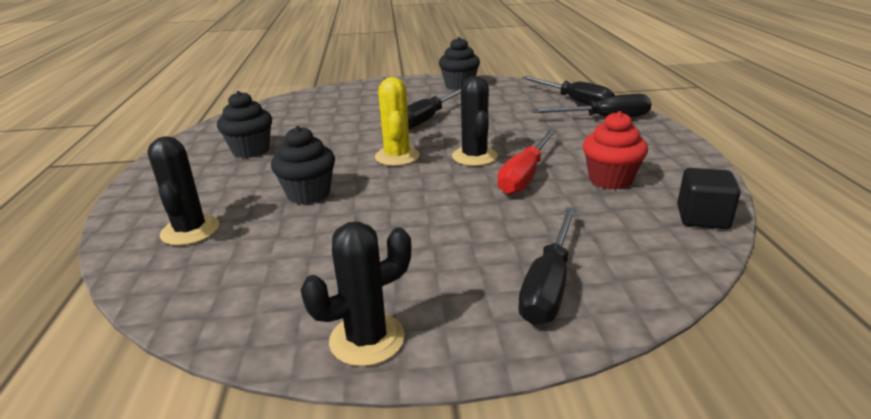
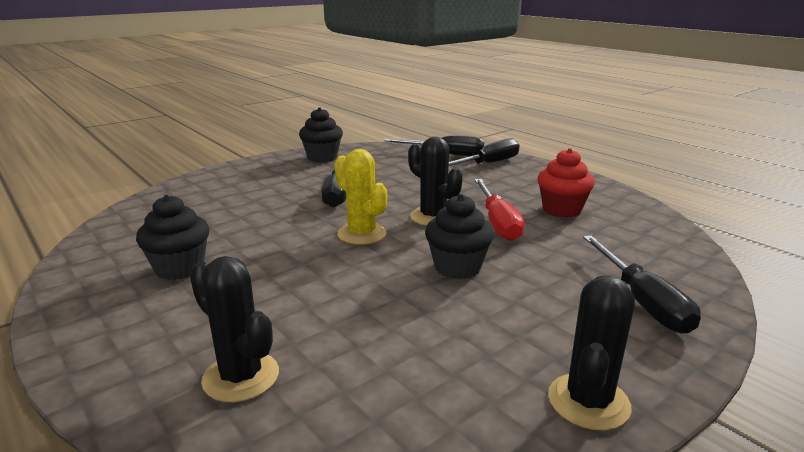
camera: 35 degrees left, 5 degrees down
(308, 194) = (325, 293): black cupcake -> black cupcake (457, 267)
(702, 217) = (655, 221): black cube -> none

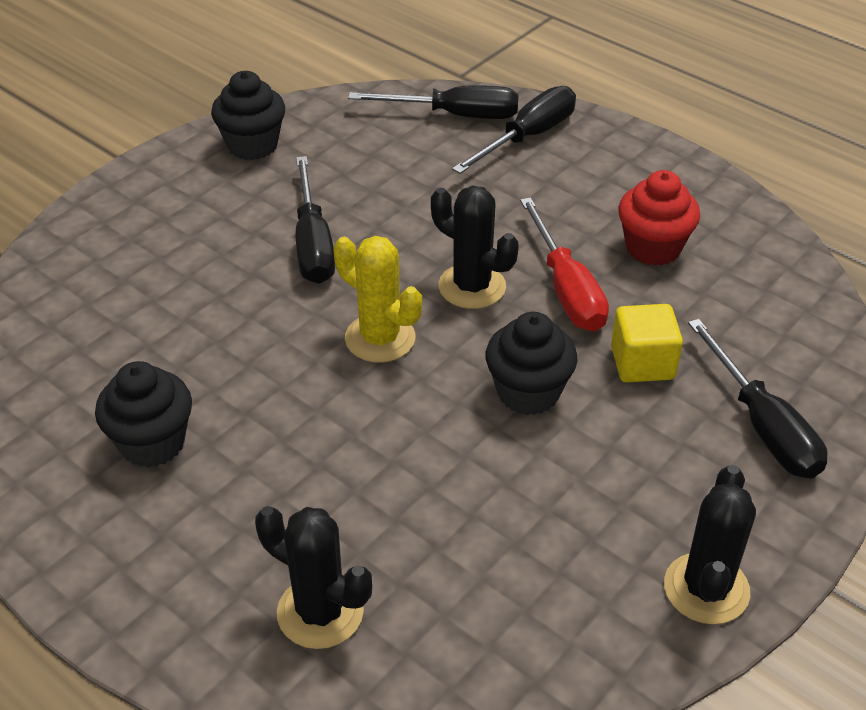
camera: 10 degrees left, 20 degrees up
(547, 260) = (642, 363): none -> yellow cube

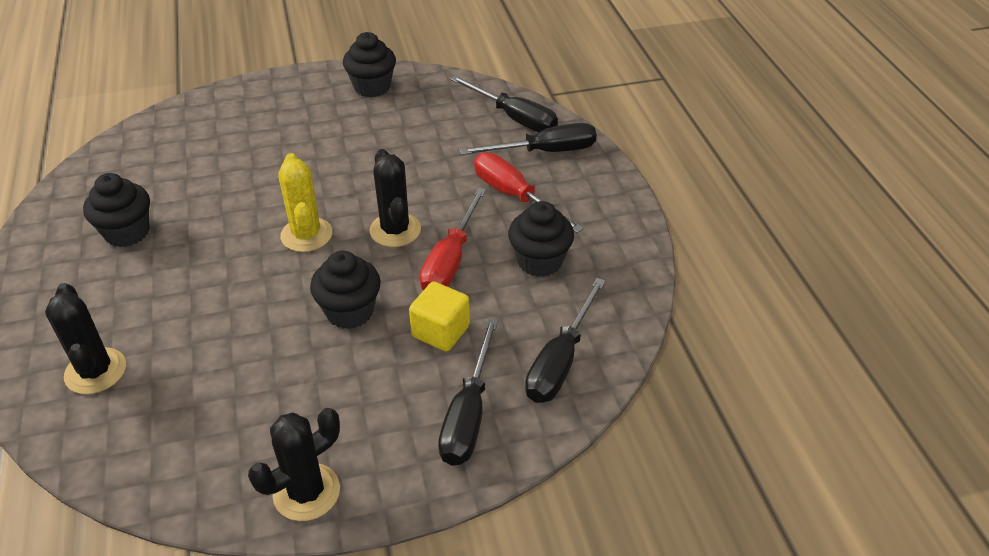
camera: 35 degrees right, 0 degrees up
(313, 244) = (336, 161): black screwdriver -> black screwdriver (560, 361)
(551, 195) = (514, 196): none -> red screwdriver
(653, 248) = (539, 261): red cupcake -> black cupcake

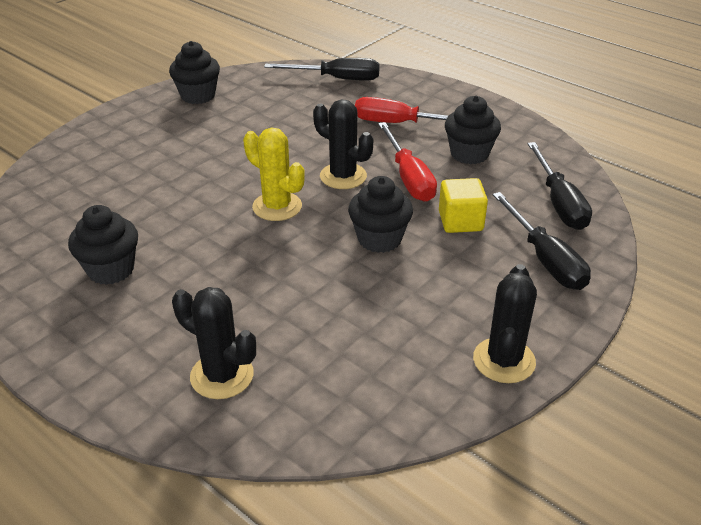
camera: 35 degrees left, 5 degrees down
(545, 151) = (386, 91): black screwdriver -> none

